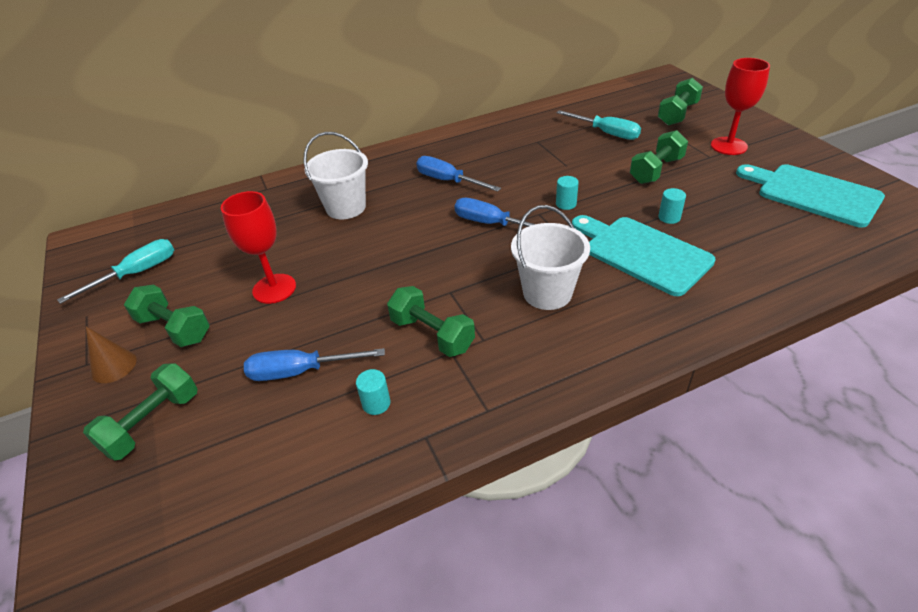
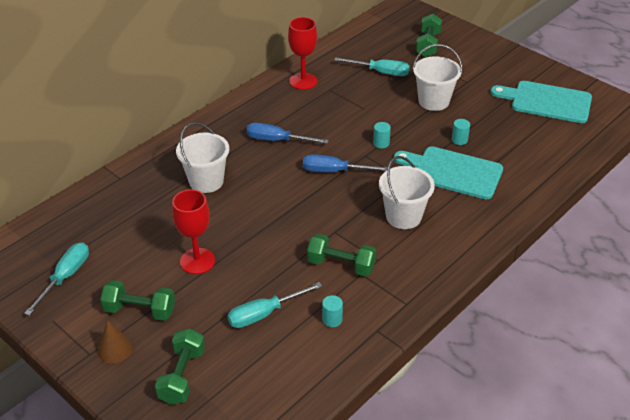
camera: 25 degrees left, 0 degrees up
(301, 371) = (264, 314): blue screwdriver -> turquoise screwdriver
(656, 170) = (433, 101): green dumbbell -> white bucket
(728, 146) = (477, 69): red goblet -> red goblet (303, 81)

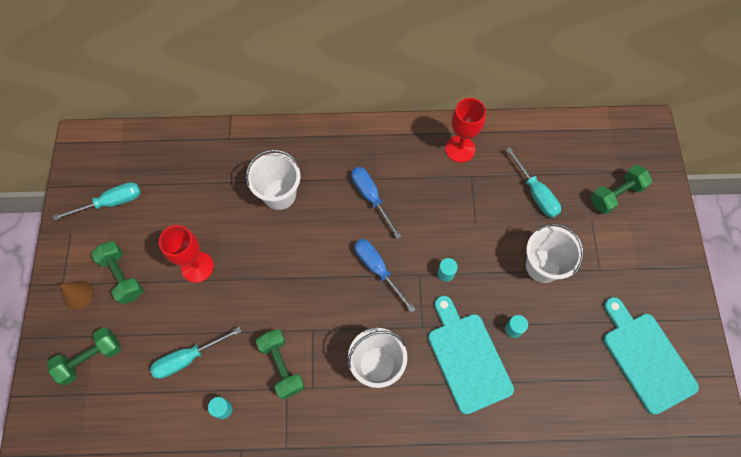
camera: 45 degrees right, 25 degrees up
(264, 314) = (188, 358): turquoise screwdriver -> turquoise screwdriver turned 45 degrees counterclockwise

